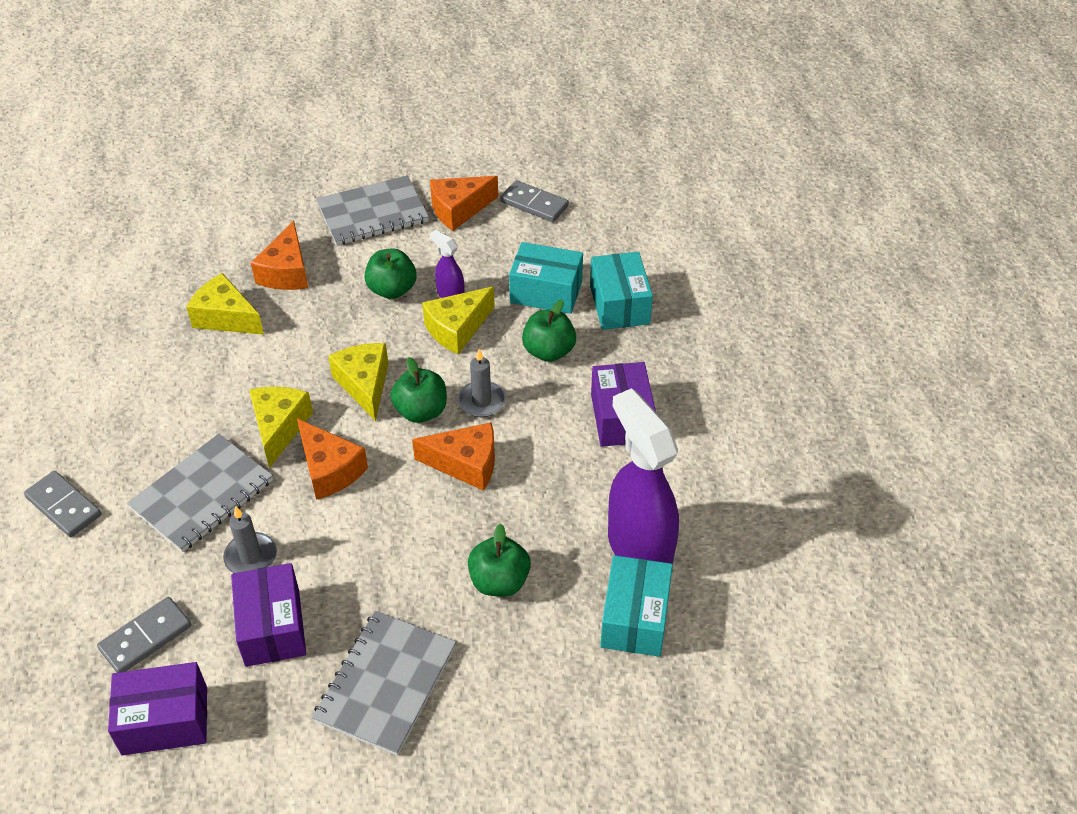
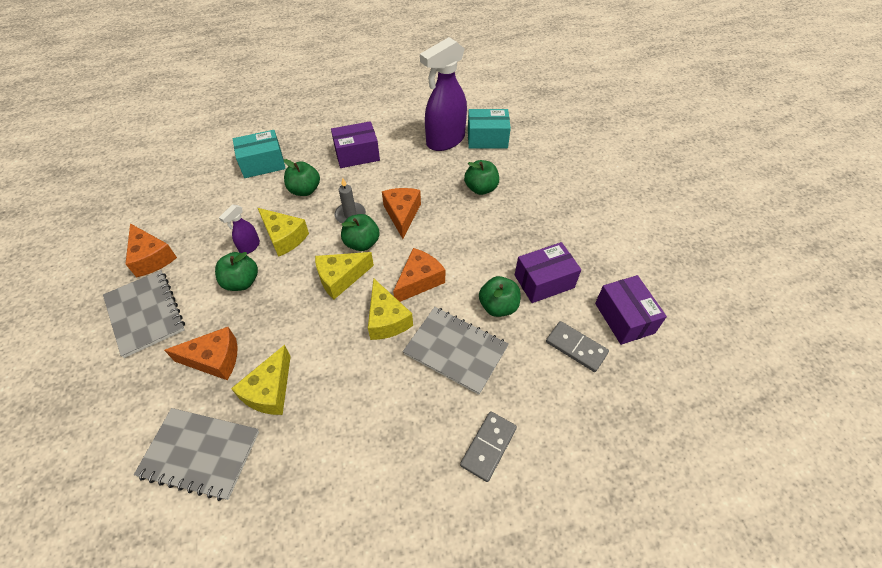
camera: 100 degrees left, 5 degrees up
(251, 556) = (498, 306): grey candle -> green apple
(279, 428) = (387, 319): yellow cheese -> yellow cheese turned 105 degrees counterclockwise
(386, 683) = (559, 223): grey notebook -> grey notebook (200, 454)
(534, 204) = (153, 215): grey domino -> none
(546, 292) = (249, 198): turquoise box -> none

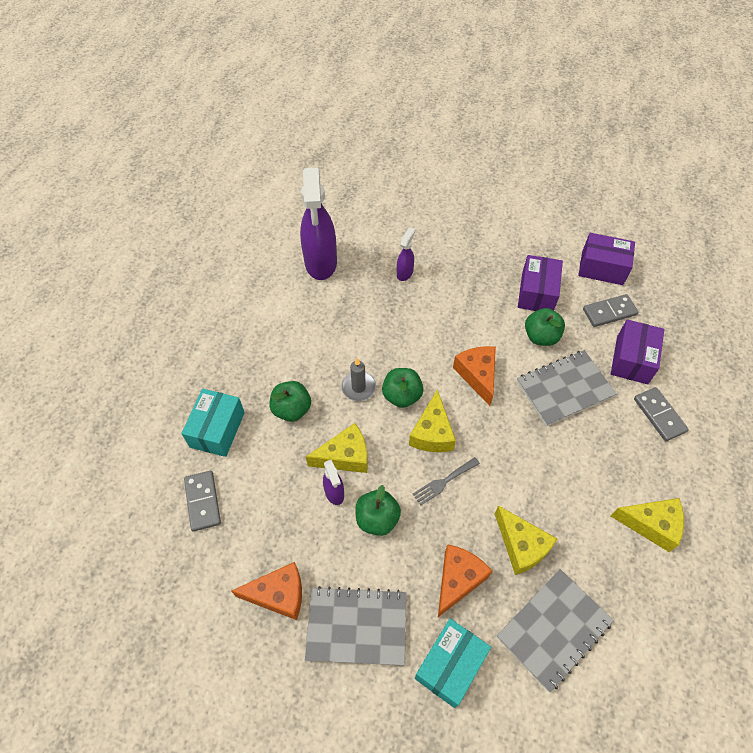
camera: 55 degrees left, 5 degrees up
(203, 185) = (202, 501): none -> grey domino
(299, 307) = (443, 482): none -> grey fork
(357, 154) = (278, 341): purple box -> purple box (632, 360)
(387, 319) = (502, 420): yellow cheese -> yellow cheese (651, 525)
(402, 214) = (390, 347): orange cheese -> none
(481, 188) = (405, 273): green apple -> purple spray bottle
(487, 139) = (346, 232): turquoise box -> turquoise box (450, 665)

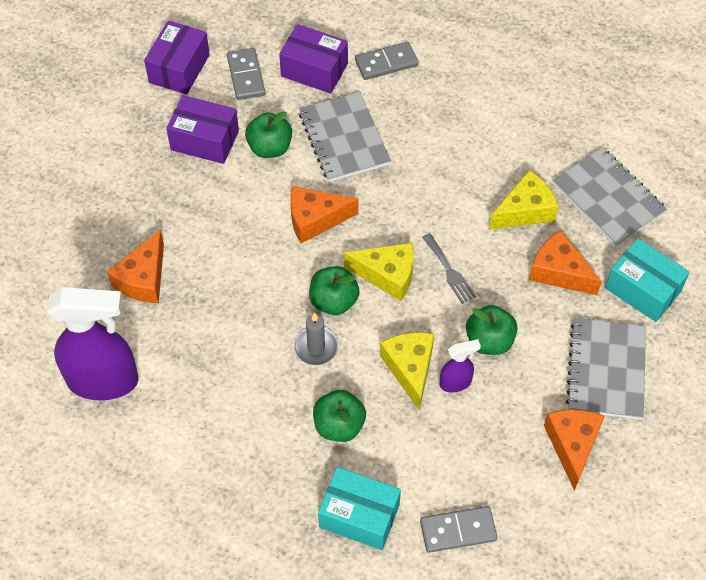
camera: 85 degrees left, 0 degrees up
(405, 273) = (143, 279): purple spray bottle -> orange cheese
(651, 525) = (507, 99): yellow cheese -> none

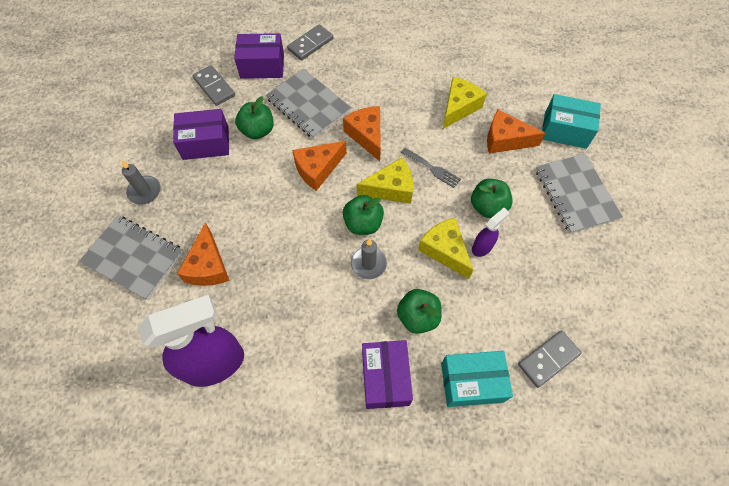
camera: 25 degrees left, 5 degrees up
(114, 170) = (144, 191): none -> grey candle
(179, 68) = (161, 99): purple box -> purple box (385, 378)
(572, 445) = (586, 257): orange cheese -> orange cheese (367, 136)
(608, 198) = (507, 79): grey notebook -> grey notebook (133, 258)

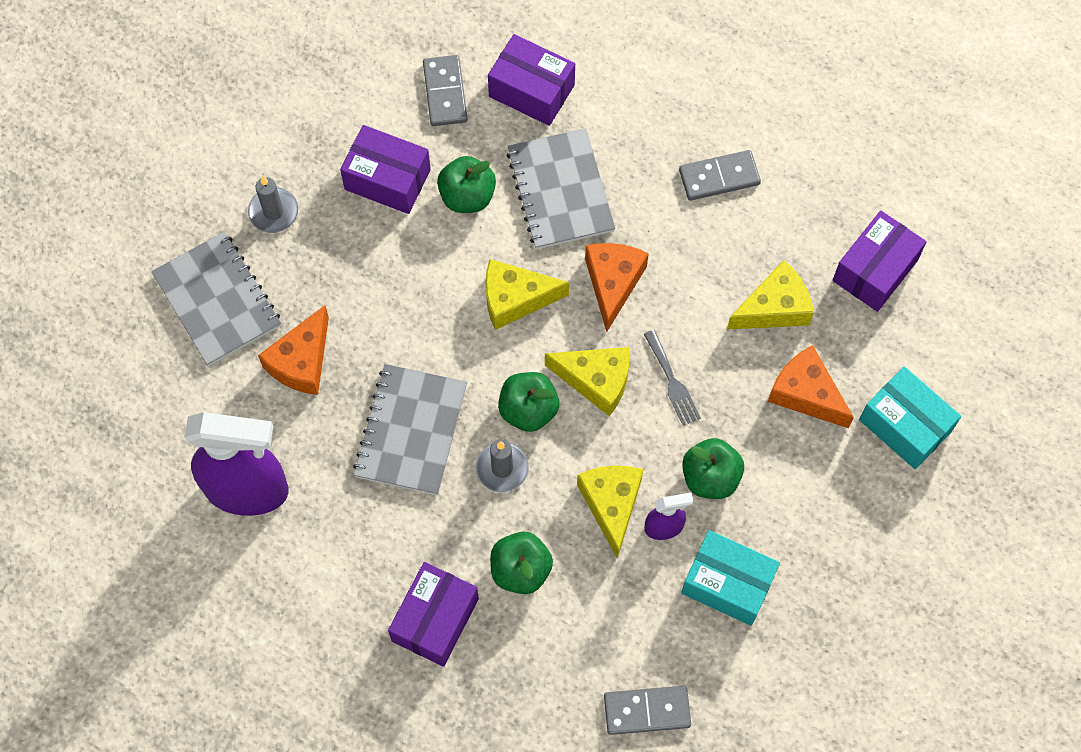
camera: 30 degrees right, 5 degrees up
(310, 44) = (623, 88): grey domino -> grey domino (719, 177)
(318, 169) = (515, 299): orange cheese -> yellow cheese
(471, 382) = (534, 683): turquoise box -> turquoise box (727, 584)
(495, 68) = (875, 270): none -> purple box
(575, 194) = (846, 526): grey notebook -> grey notebook (411, 431)

